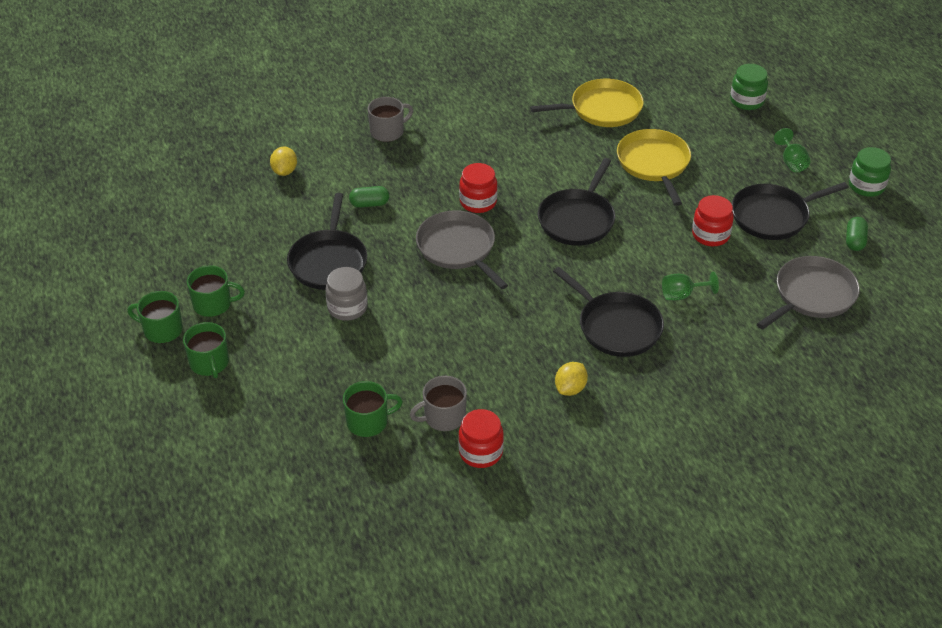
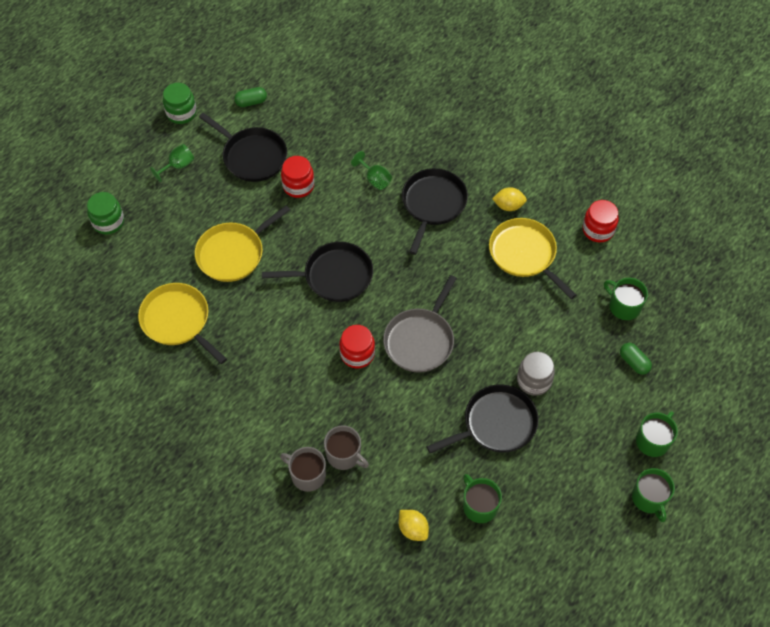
camera: 120 degrees left, 15 degrees up
(213, 304) = (598, 479): green mug -> green mug (479, 505)
(284, 171) = (413, 529): yellow lemon -> yellow lemon turned 75 degrees clockwise
(369, 204) = (411, 433): green capsule -> green capsule (634, 362)
(443, 417) = (586, 265): grey mug -> grey mug (344, 455)
(496, 371) = (524, 254): none -> yellow pan
(812, 295) = (326, 108): grey pan -> none

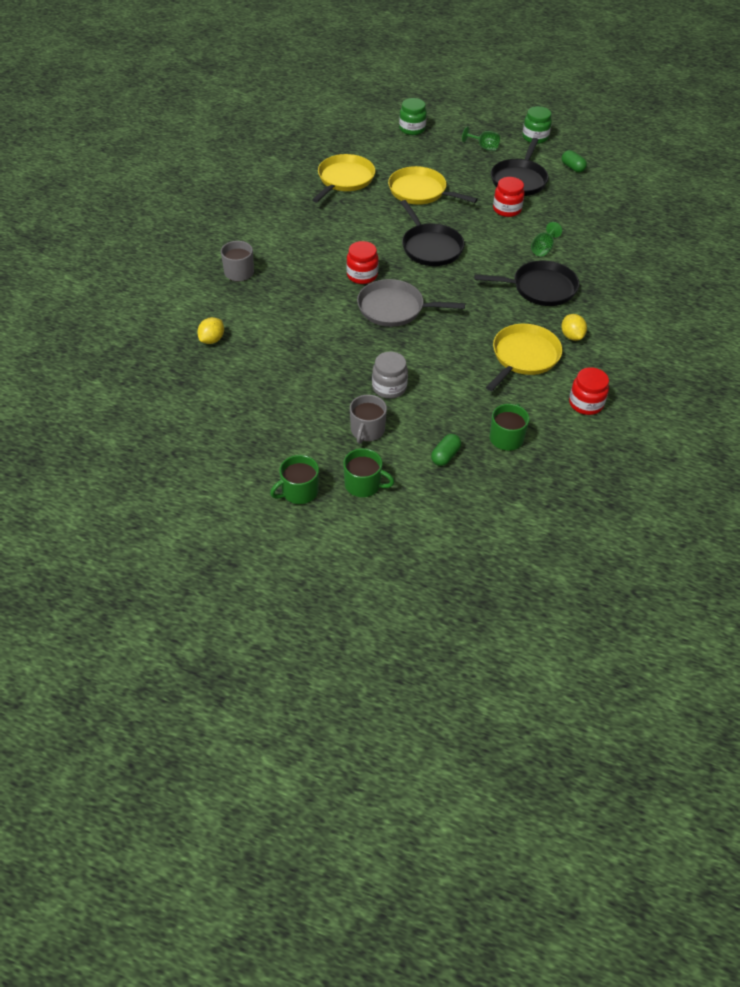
camera: 70 degrees right, 10 degrees down
(344, 455) = (265, 288): grey mug -> grey mug (367, 430)
(479, 505) = (248, 375): green mug -> none
(496, 424) = (333, 371): black pan -> none

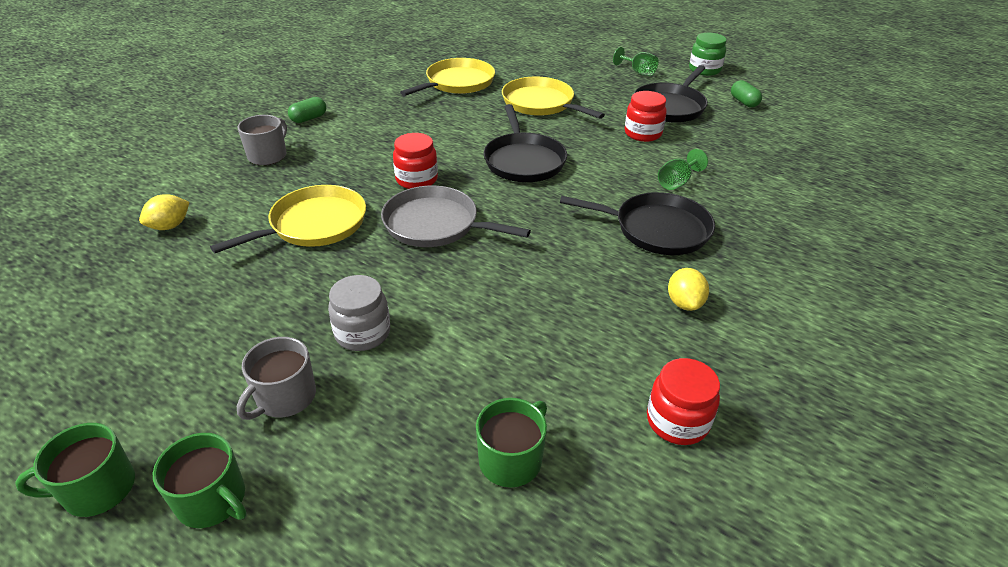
camera: 15 degrees right, 10 degrees down
(412, 129) = (561, 48): green jar -> none
(445, 456) = (386, 472): green capsule -> green capsule (309, 118)
(523, 357) = (595, 322): yellow pan -> yellow pan (314, 225)

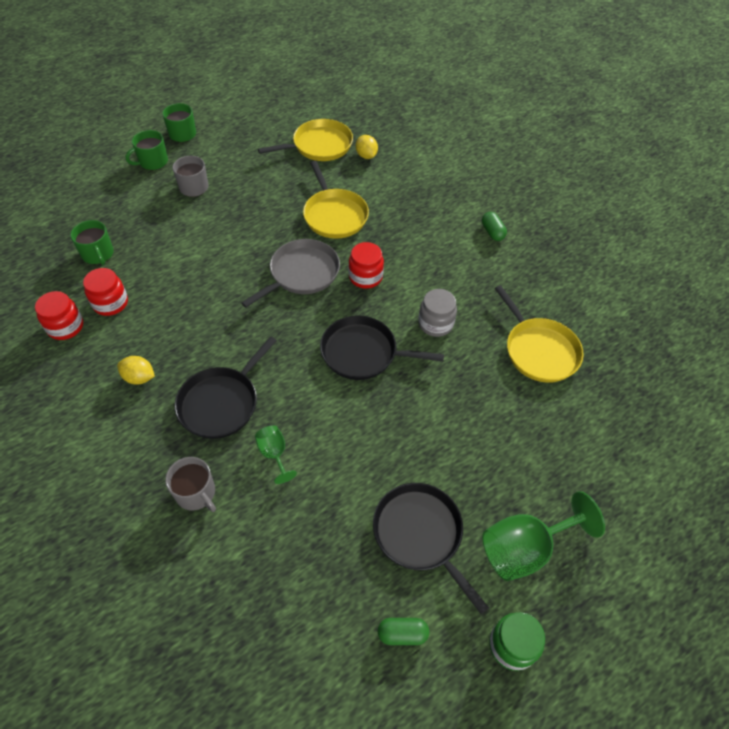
camera: 110 degrees right, 15 degrees up
(268, 155) = (438, 203): grey mug -> grey mug (196, 493)
(362, 333) = (218, 220): grey jar -> grey jar (435, 324)
(541, 103) = (468, 407): yellow pan -> yellow pan (319, 146)
(638, 72) = (524, 548): green goblet -> green goblet, size x1.90
(642, 133) = (371, 472): red jar -> red jar (110, 303)

